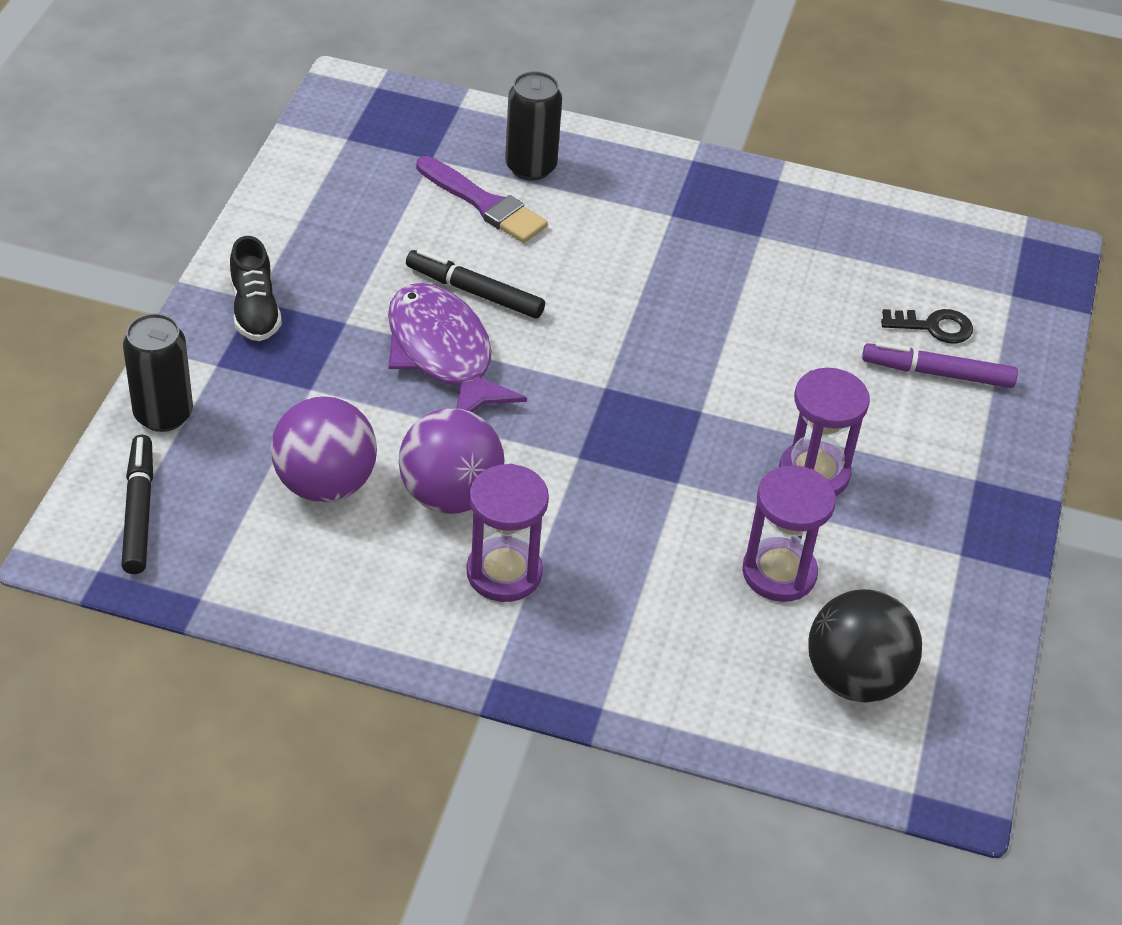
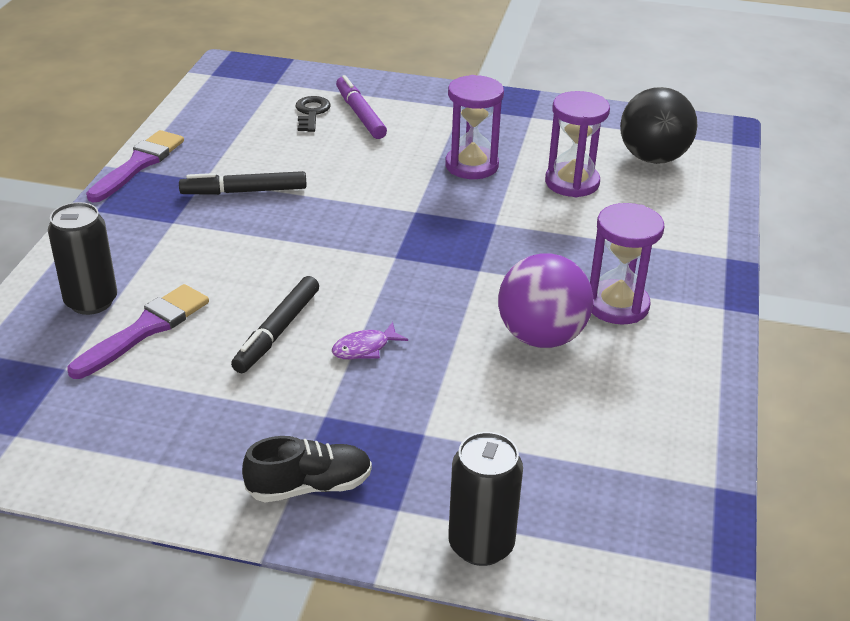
camera: 90 degrees left, 10 degrees down
(139, 511) = (623, 547): black marker -> black marker (244, 191)
(325, 484) = (548, 414): purple ball -> none
(443, 354) = (364, 348): purple fish -> purple fish, size x0.42
(788, 184) = (138, 164): none -> purple brush
(937, 373) = (360, 114): purple marker -> purple marker turned 150 degrees clockwise

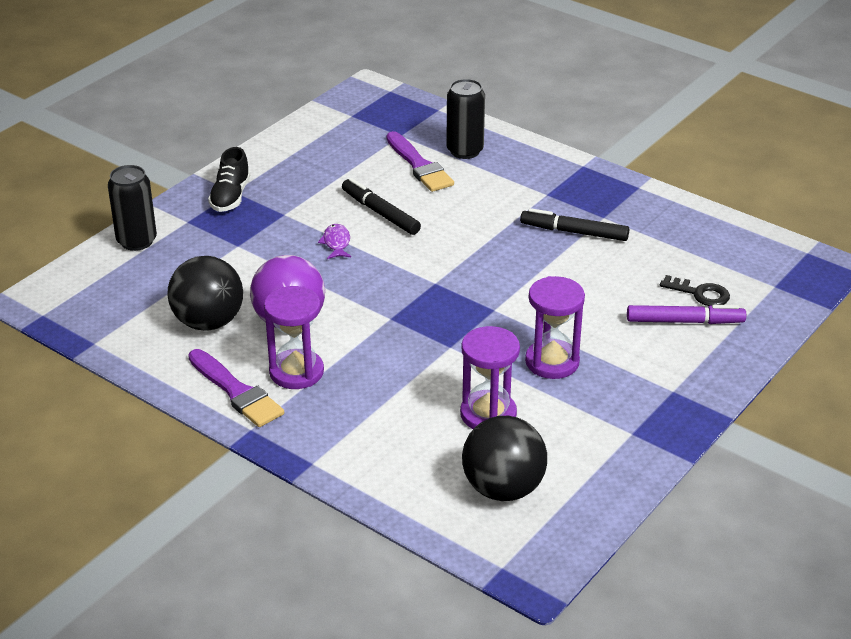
camera: 115 degrees right, 0 degrees up
(138, 164) = (644, 191): purple brush -> purple brush (236, 392)
(244, 191) = (574, 232): black marker -> black marker turned 90 degrees counterclockwise
(594, 400) = (208, 322): none -> black ball

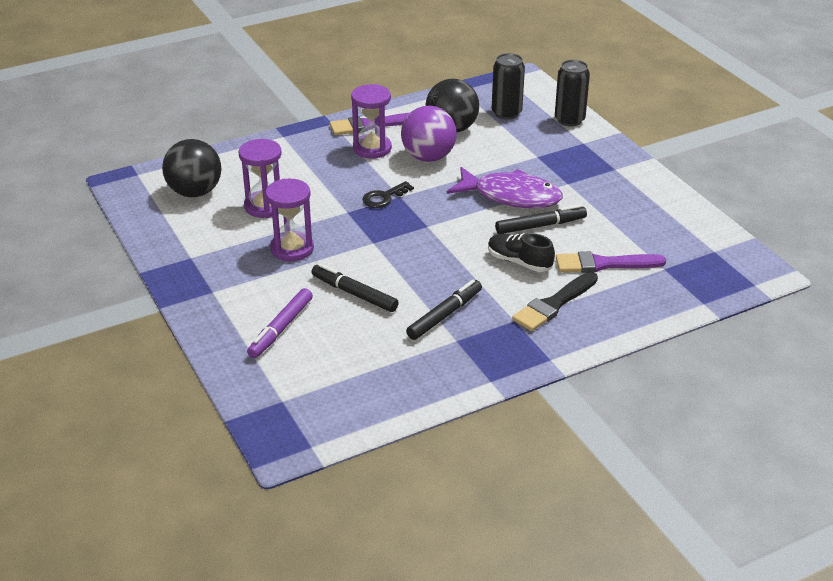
camera: 115 degrees right, 0 degrees up
(230, 197) = (607, 166): black shoe -> black shoe (519, 262)
(336, 243) = (511, 196): purple fish -> purple fish, size x2.39
(465, 151) = (616, 296): black can -> black can (506, 113)
(505, 179) = (554, 304): none -> black brush
(590, 294) = (354, 293): none -> black marker
(700, 294) = (307, 352): black key -> black key (384, 197)

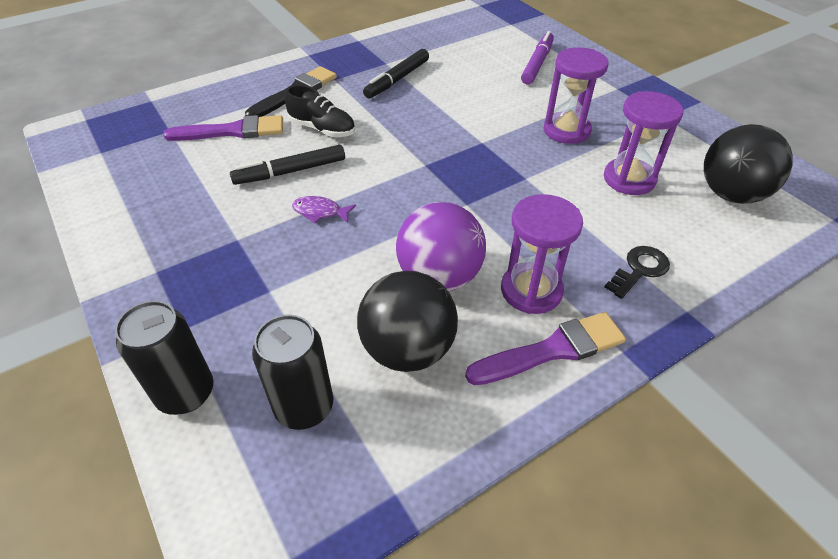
camera: 175 degrees right, 10 degrees up
(354, 293) = (484, 92): black marker -> none
(384, 197) = (486, 200): black key -> black key (639, 269)
(511, 196) = (320, 212): purple fish -> purple fish, size x0.42

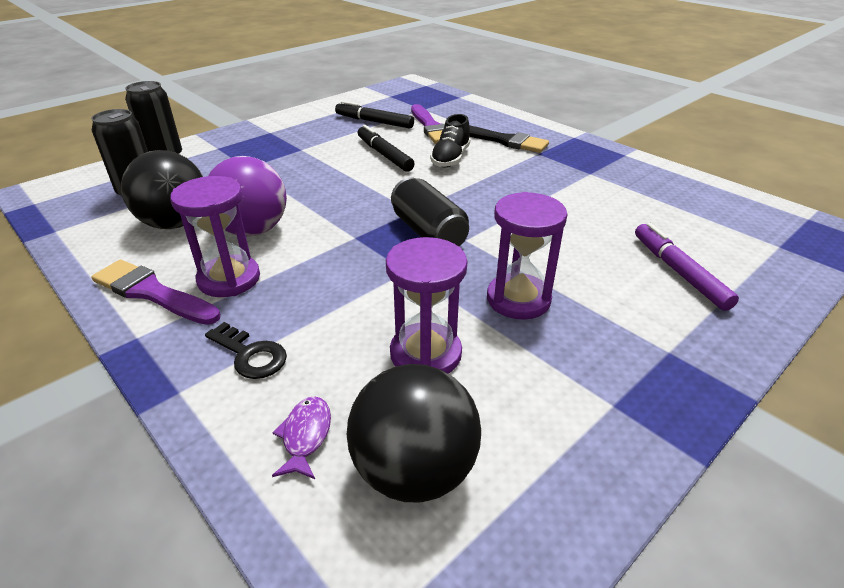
camera: 80 degrees right, 10 degrees down
(320, 212) = (334, 172): purple fish -> purple fish (306, 436)
(397, 79) = (560, 182): black marker -> black marker (374, 122)
(467, 159) = (428, 232): none -> black can
(537, 64) = (678, 272): purple marker -> purple marker turned 120 degrees counterclockwise
(552, 350) = (152, 293): purple brush -> purple brush turned 150 degrees clockwise

